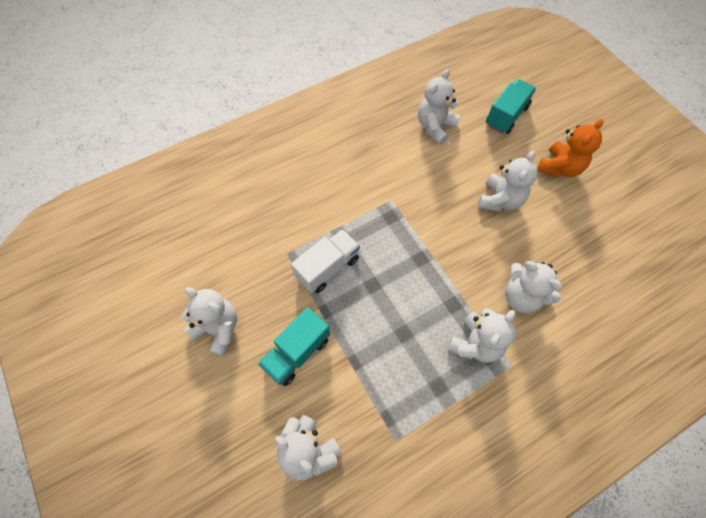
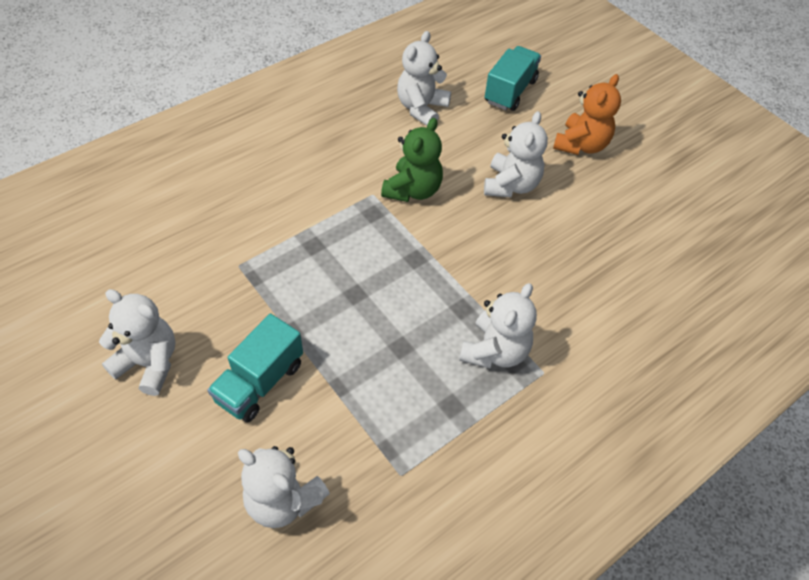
camera: 10 degrees left, 10 degrees down
(327, 267) = (294, 278): white truck -> none
(423, 199) = (413, 190): none -> green teddy bear
(522, 297) = (548, 292): white teddy bear -> none

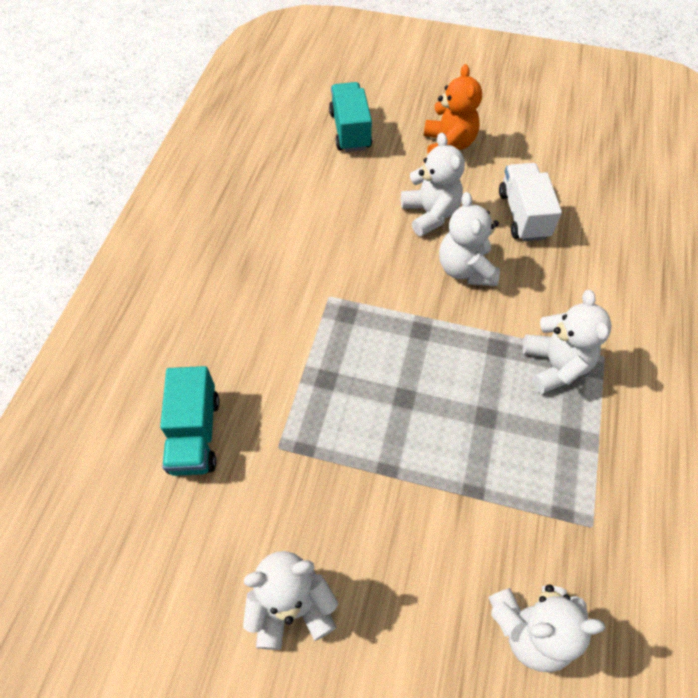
camera: 35 degrees left, 5 degrees up
(260, 382) = (407, 541): turquoise truck -> turquoise truck (195, 434)
(413, 190) = (358, 270): green teddy bear -> none
(421, 108) = (292, 190): white teddy bear -> white teddy bear (465, 269)
(589, 231) = (523, 215): none -> white truck

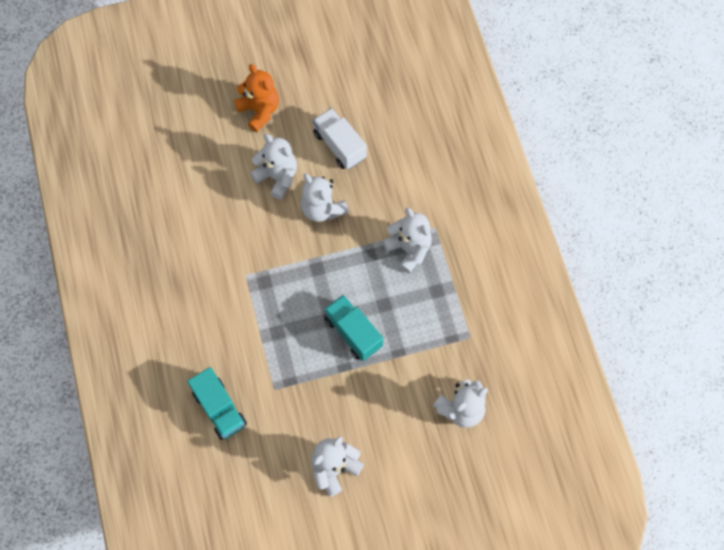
camera: 30 degrees left, 10 degrees up
(350, 131) = (181, 133): turquoise truck -> turquoise truck (353, 332)

